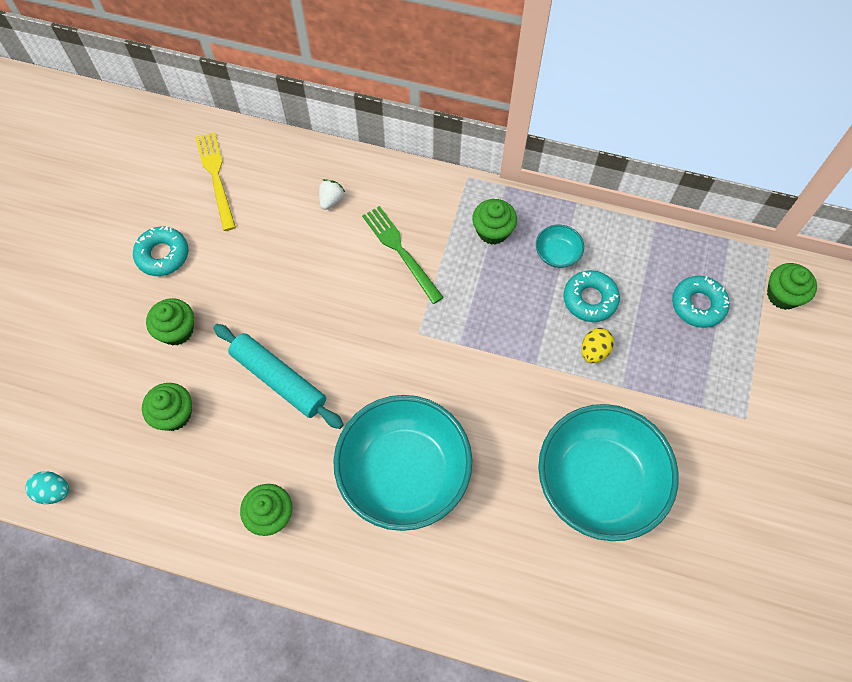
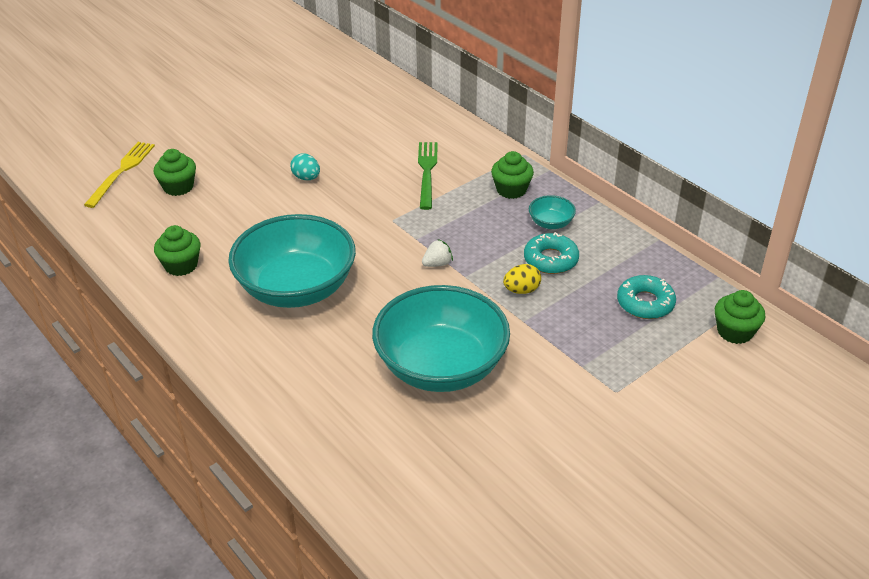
camera: 35 degrees right, 25 degrees down
(54, 491) = (65, 190): turquoise egg -> turquoise egg (306, 178)
(163, 255) = (260, 109): turquoise donut -> none
(177, 330) = (227, 148): green cupcake -> none
(216, 177) = (338, 86): yellow fork -> yellow fork (121, 172)
(279, 379) = (265, 200): turquoise rolling pin -> none
(331, 200) = (405, 127): white strawberry -> white strawberry (437, 264)

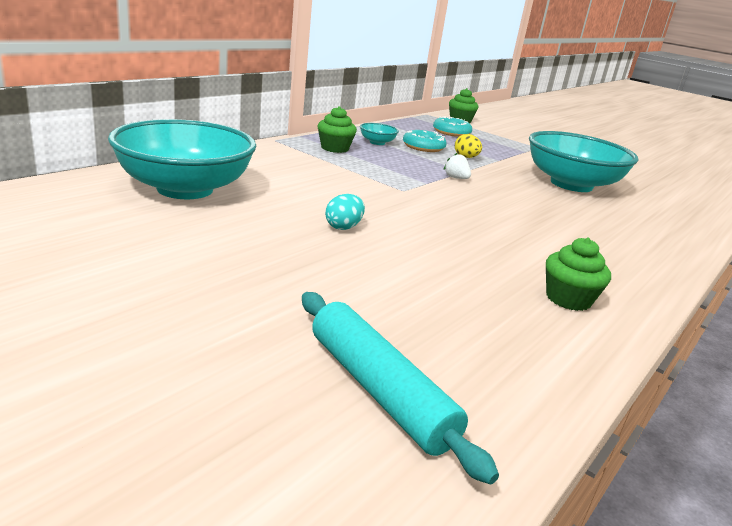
camera: 105 degrees left, 15 degrees down
(121, 172) = (379, 390): yellow fork -> turquoise rolling pin
(178, 187) = (401, 318): green cupcake -> none
(296, 288) = (540, 232): turquoise bowl -> turquoise bowl (185, 189)
(427, 172) = (315, 173): green fork -> none

